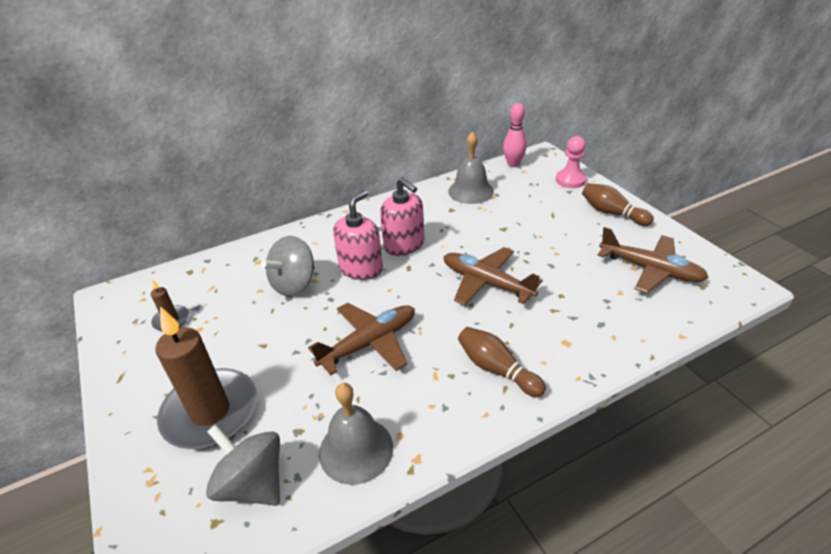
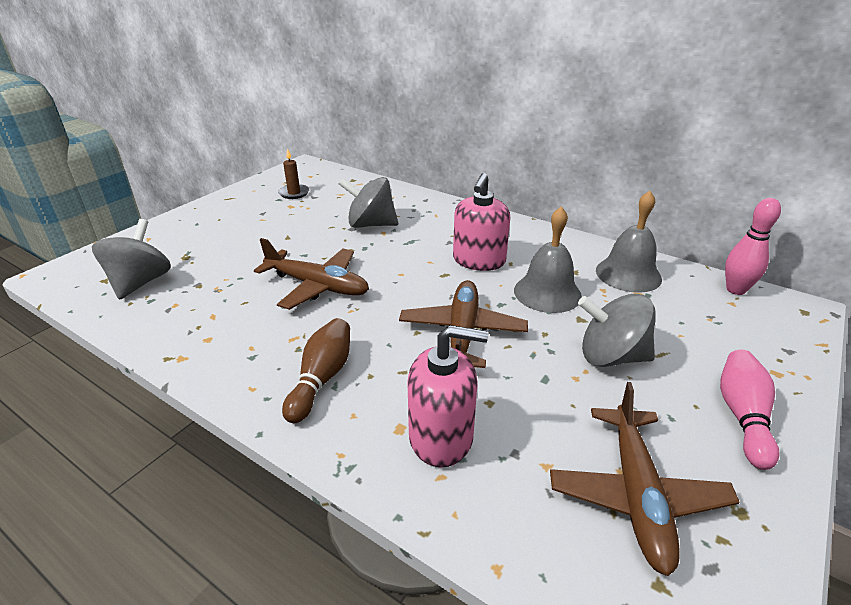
camera: 60 degrees right, 5 degrees down
(210, 412) = (207, 241): brown candle -> none
(356, 449) = (184, 319): grey bell -> grey bell (547, 293)
(361, 268) = (419, 249): pink soap dispenser -> pink soap dispenser (441, 437)
(545, 233) = (611, 357): none -> grey spinning top
(570, 180) = (772, 351): pink pawn -> none
(612, 213) = (742, 416): brown bowling pin -> pink bowling pin

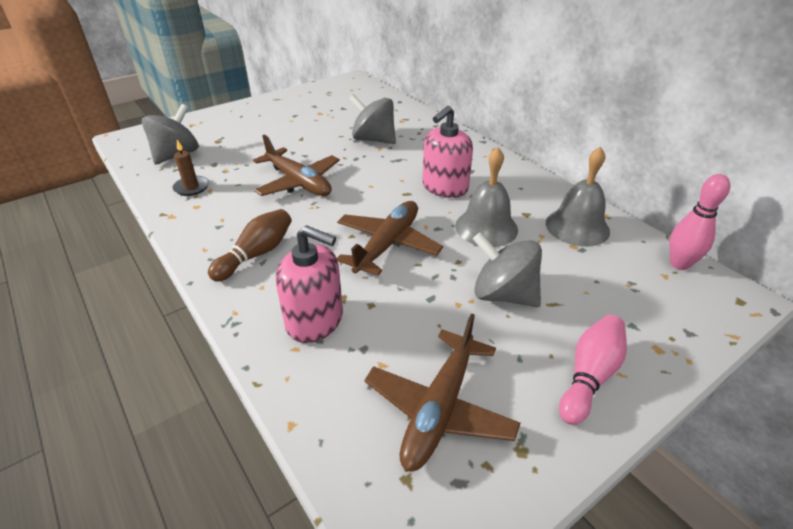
camera: 20 degrees right, 5 degrees up
(294, 193) = (329, 102): brown candle -> brown candle (191, 187)

